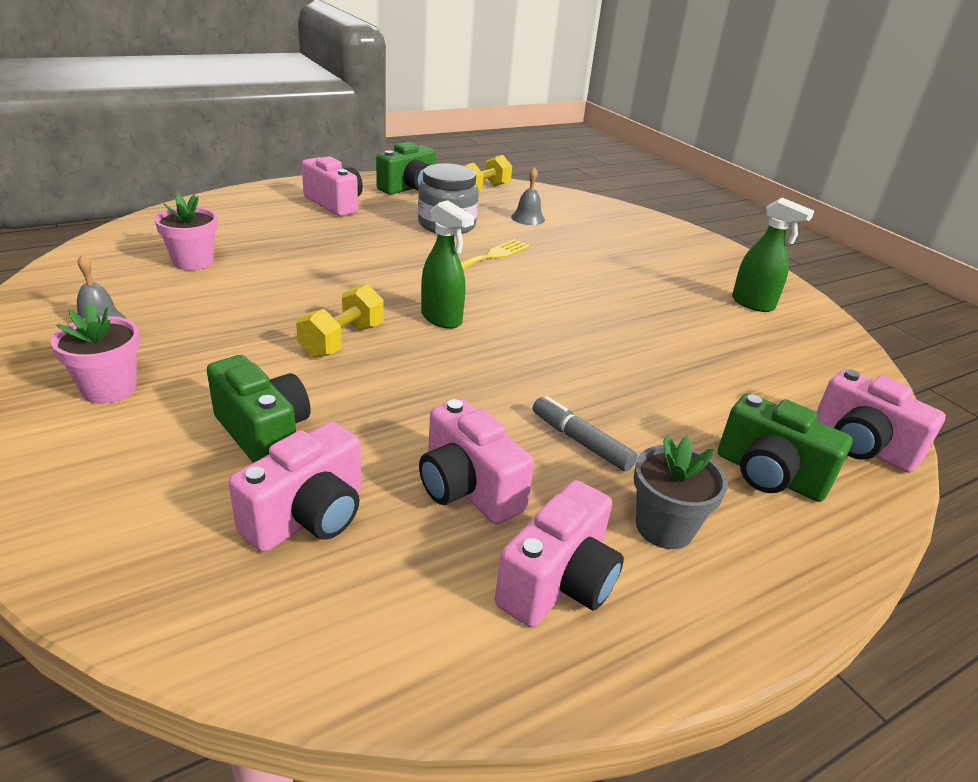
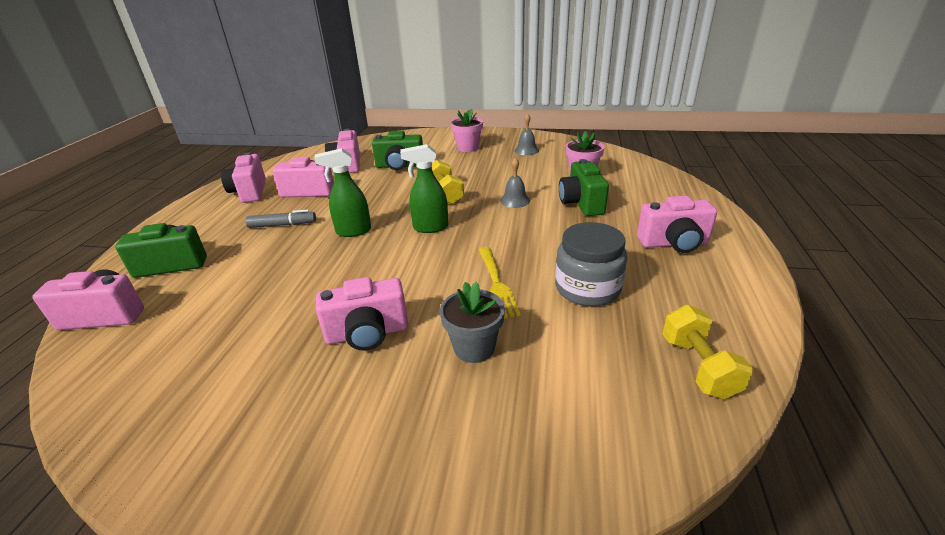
camera: 135 degrees right, 0 degrees up
(409, 188) = (716, 302): green camera -> green camera (581, 203)
(528, 218) = (574, 359): grey bell -> grey bell (515, 200)
(621, 288) = (367, 333): none -> pink camera
(664, 527) = (219, 221): grey flower pot -> grey flower pot (474, 348)
(753, 304) = (226, 417): green spray bottle -> green spray bottle (353, 231)

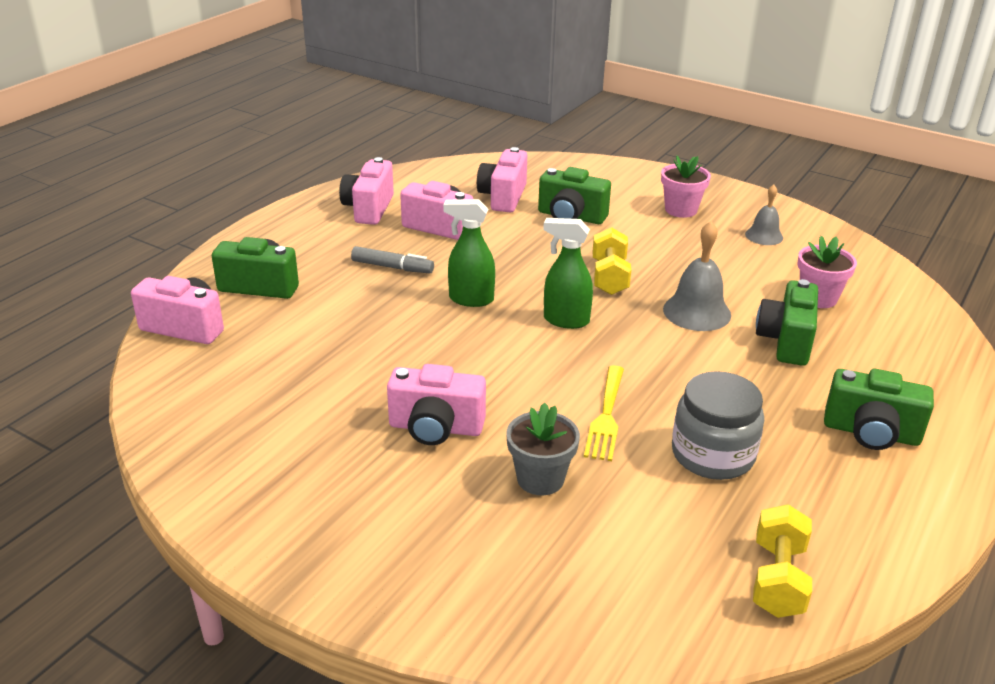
camera: 20 degrees right, 0 degrees up
(515, 200) = (697, 312): grey bell -> grey bell, size x1.60
(674, 243) = (871, 433): pink camera -> green camera

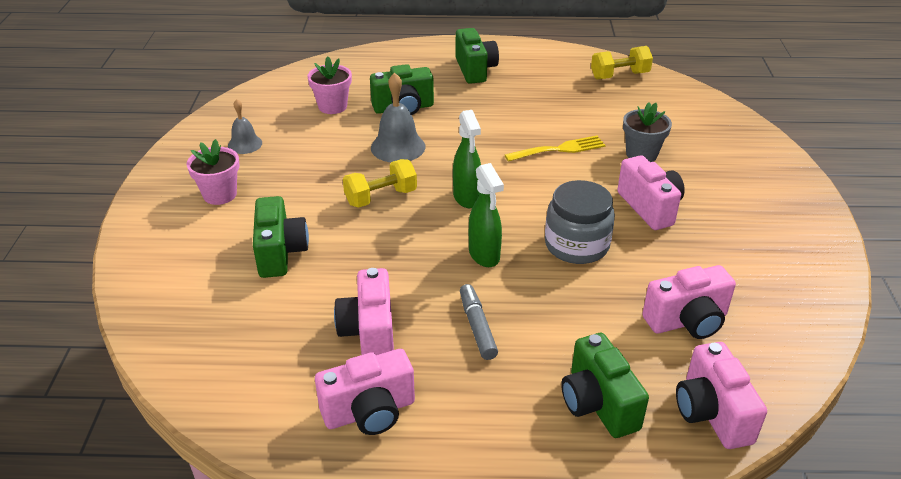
camera: 120 degrees left, 5 degrees up
(503, 197) = (264, 315): pink camera -> pink camera (687, 321)
(712, 454) = (551, 108): grey jar -> grey jar (576, 245)

